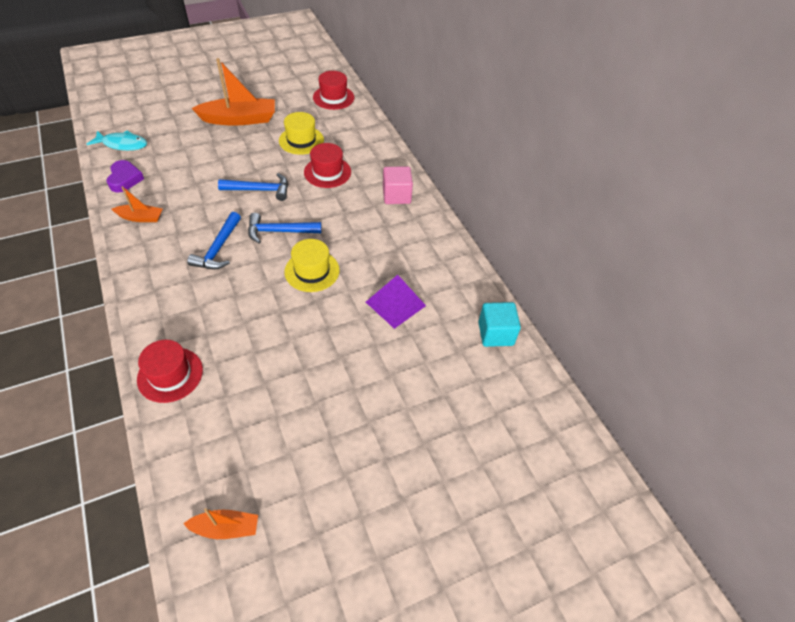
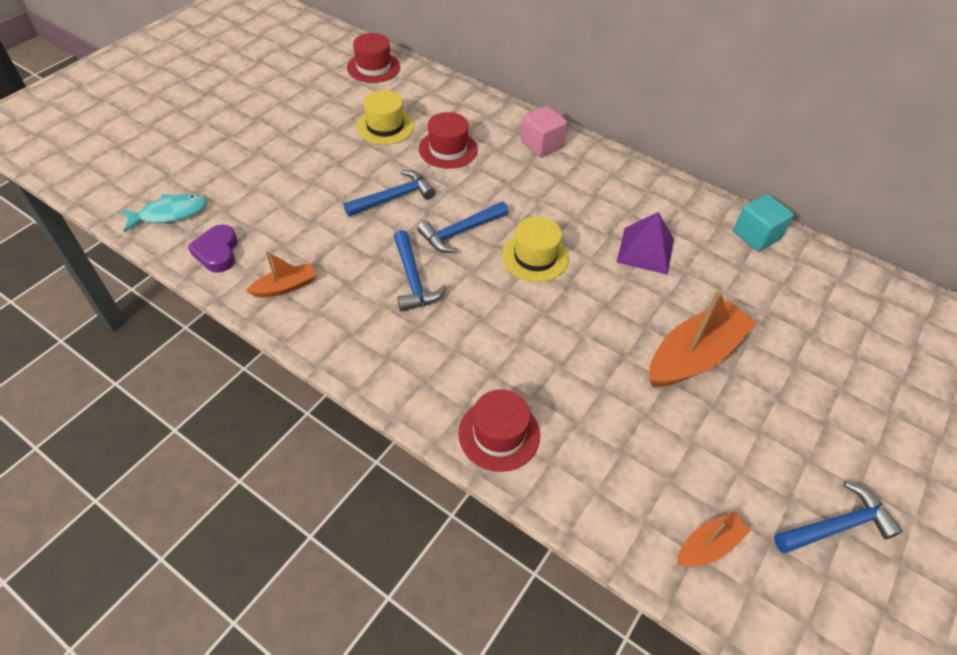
camera: 30 degrees left, 0 degrees up
(125, 179) = (217, 252): purple heart -> purple heart turned 150 degrees counterclockwise
(239, 119) = (289, 130): orange boat -> orange boat (694, 355)
(330, 575) = (837, 526): none -> blue hammer

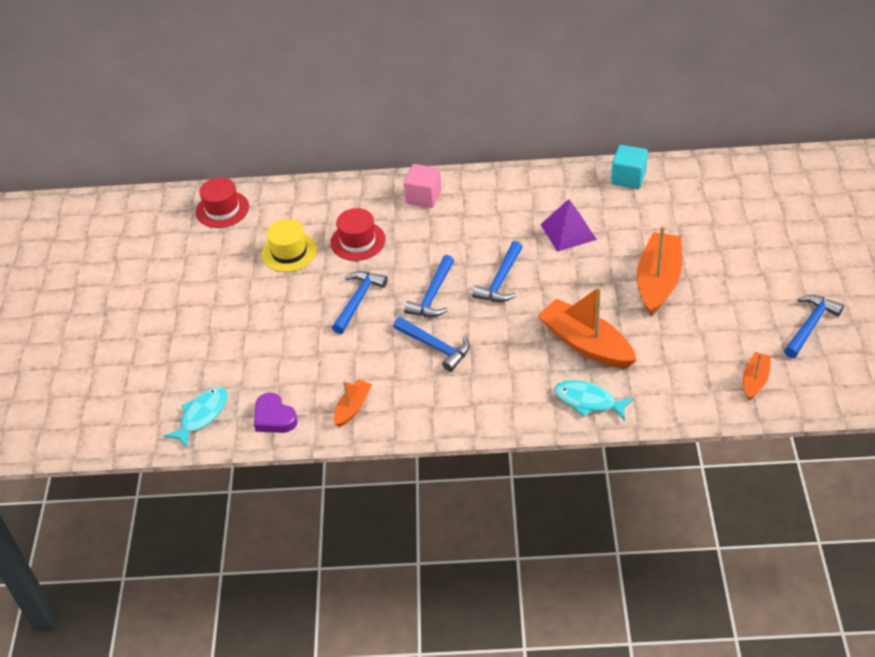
camera: 30 degrees left, 5 degrees down
(499, 434) = (588, 401): red hat -> turquoise fish
(535, 256) = (501, 280): yellow hat -> blue hammer
(556, 371) = (586, 344): none -> orange boat

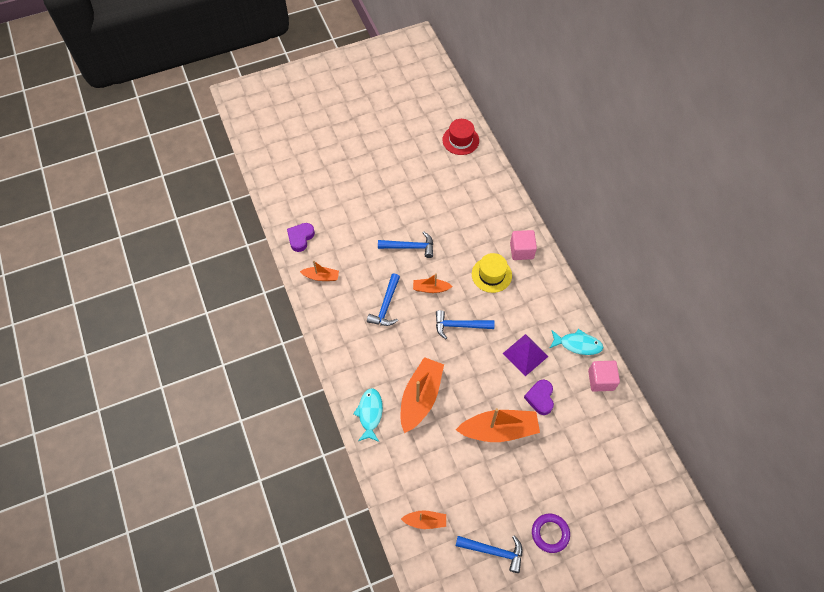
camera: 65 degrees right, 15 degrees up
(202, 416) = (290, 200): turquoise fish -> turquoise fish (578, 344)
(289, 252) = (437, 192): yellow hat -> yellow hat (491, 275)
(358, 241) = (463, 227): red hat -> none
(433, 295) = (430, 288): blue hammer -> orange boat
(628, 178) = (601, 380): turquoise cube -> pink cube
(630, 234) = (540, 398): none -> purple heart
(801, 271) = (550, 533): none -> purple ring

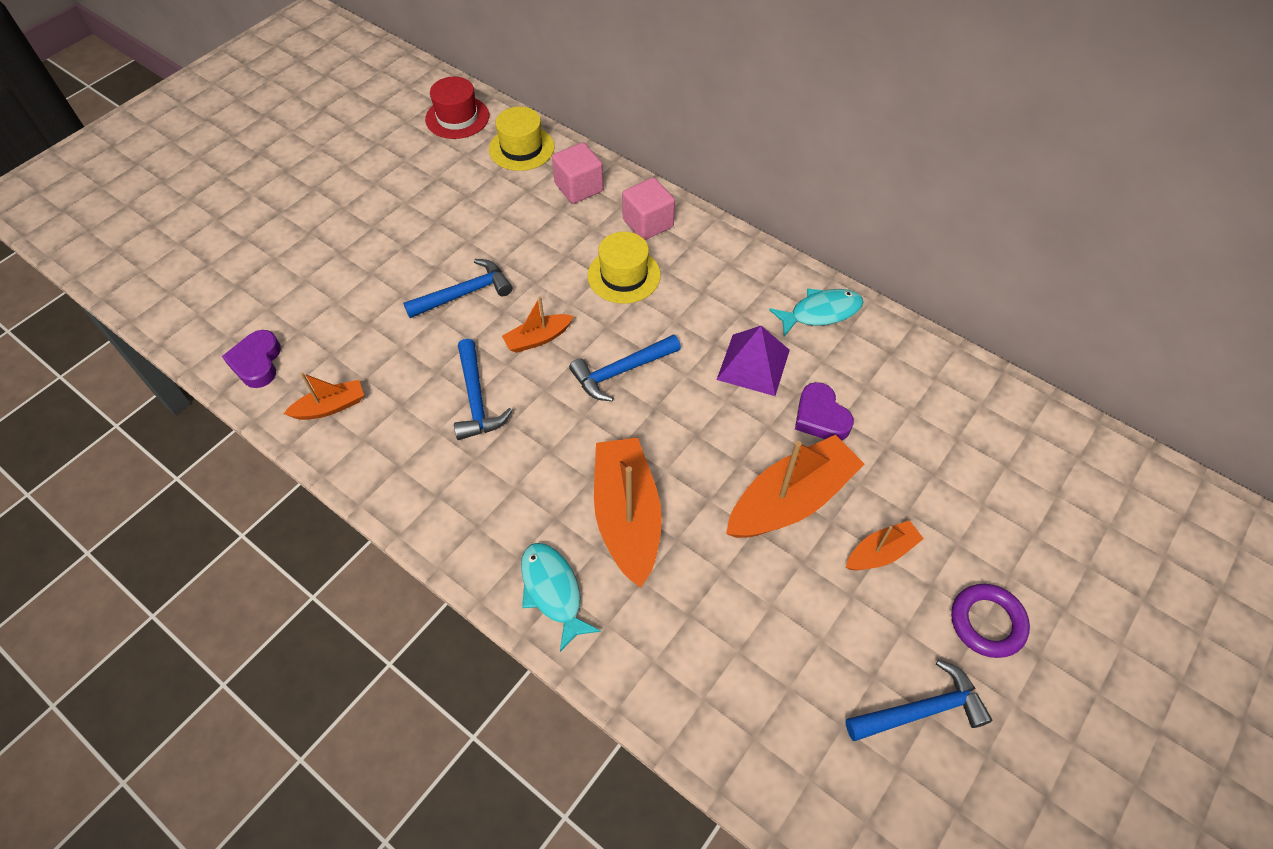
camera: 30 degrees left, 5 degrees down
(425, 521) = (771, 728): orange boat -> orange boat (881, 552)
(483, 175) = (521, 148): none -> yellow hat
(601, 380) = (890, 346): pink cube -> pink cube (579, 187)

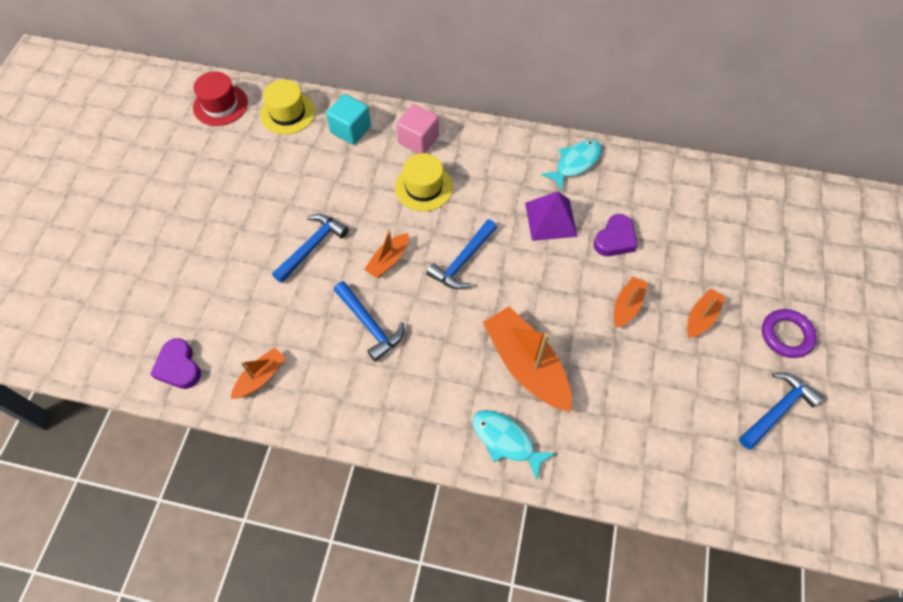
camera: 25 degrees left, 5 degrees up
(579, 187) = (351, 130): pink cube -> turquoise cube
(791, 499) = (627, 306): orange boat -> orange boat, size x0.52
(820, 417) = (615, 239): purple heart -> purple heart turned 90 degrees counterclockwise

